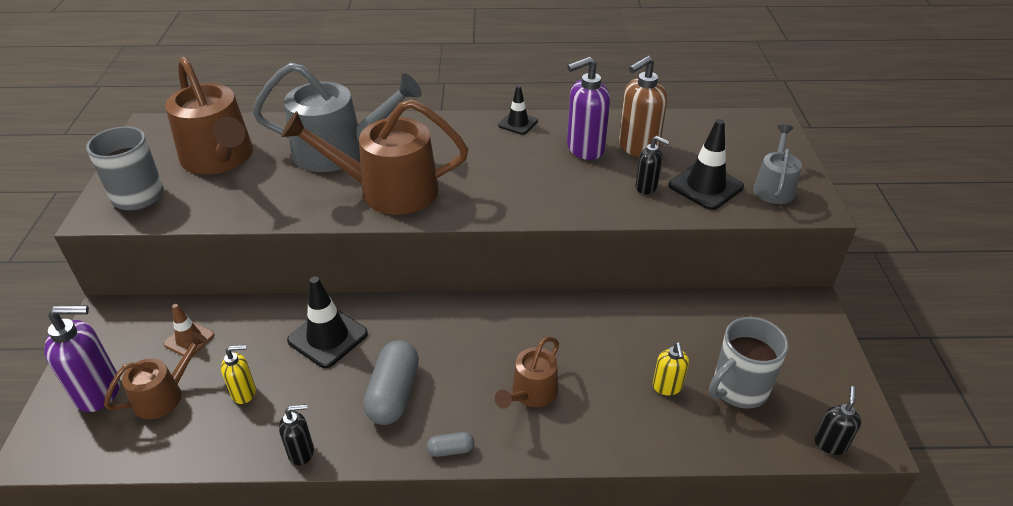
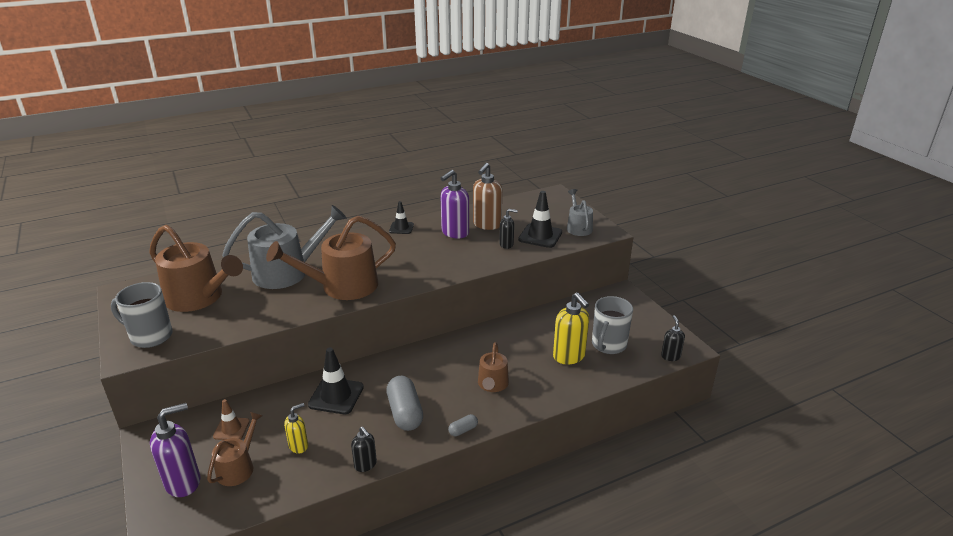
camera: 25 degrees left, 10 degrees down
(301, 452) = (365, 465): black soap dispenser -> black soap dispenser turned 90 degrees clockwise
(667, 387) = (569, 356): yellow soap dispenser -> yellow soap dispenser, size x1.76

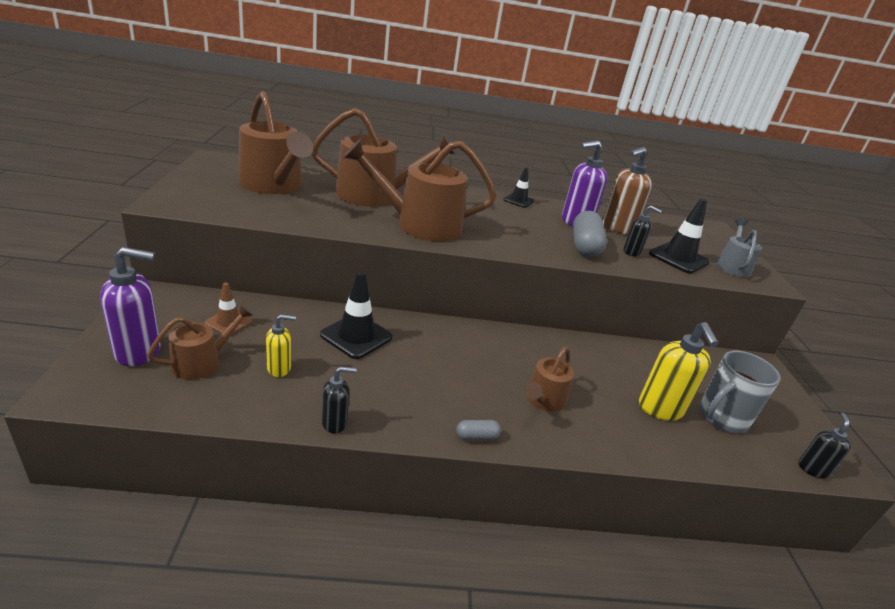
camera: 20 degrees right, 0 degrees up
(150, 336) = (200, 197): grey mug -> none
(287, 272) = (374, 195): grey watering can -> brown watering can
(365, 465) = (335, 423): black soap dispenser -> black soap dispenser turned 90 degrees counterclockwise
(405, 413) = (419, 386): grey capsule -> grey capsule (584, 247)

